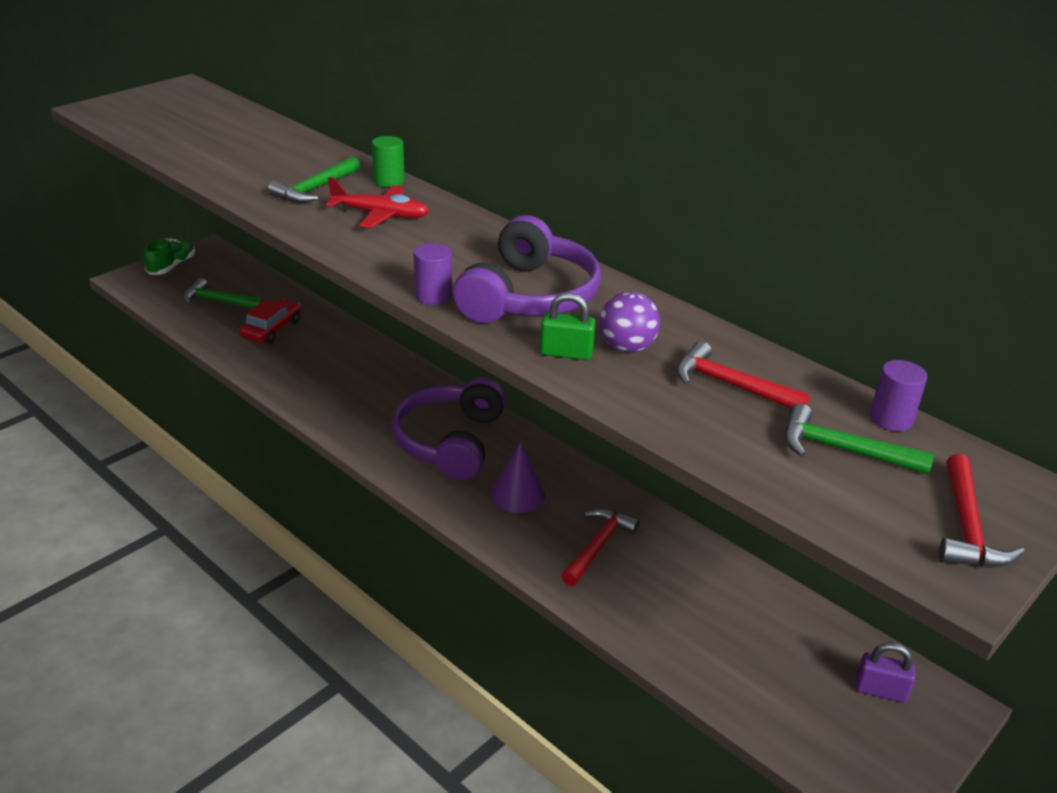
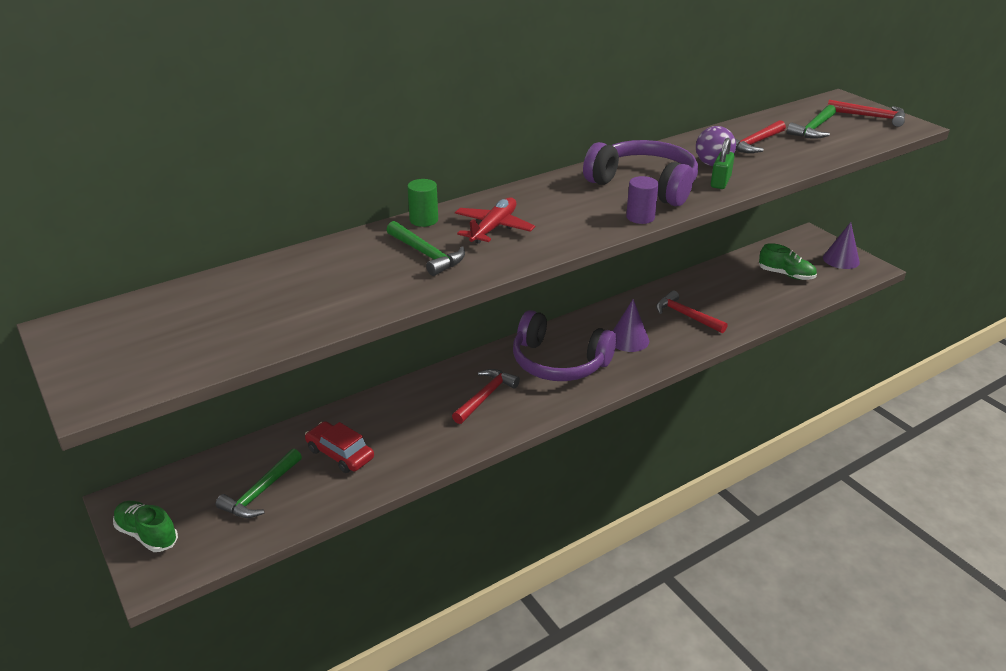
camera: 75 degrees left, 0 degrees up
(374, 398) = (485, 396): none -> red hammer
(779, 664) = (786, 275): none -> green shoe
(880, 690) = (801, 251): purple padlock -> none
(883, 750) = (841, 259): none -> purple cone
(891, 419) = (783, 114): purple cylinder -> none

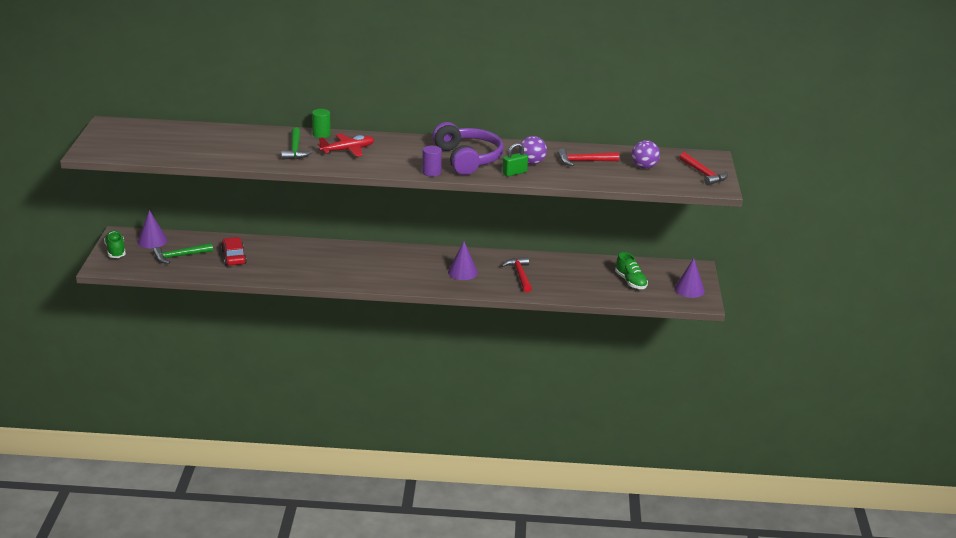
camera: 35 degrees right, 5 degrees down
(188, 487) = (152, 241): none -> purple cone
(485, 396) = (339, 264): red hammer -> none
(559, 362) = (403, 266): purple headphones -> none
(813, 129) = (644, 167): green hammer -> purple ball

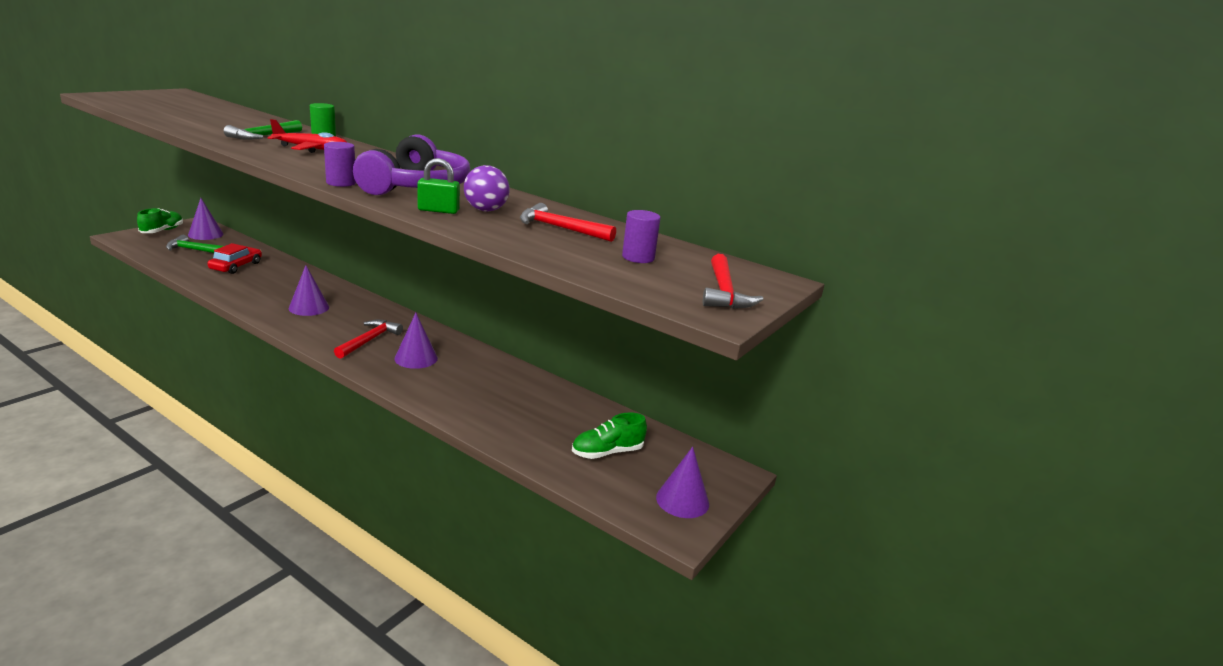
camera: 30 degrees right, 5 degrees down
(343, 266) = (309, 307): none -> purple cone
(520, 275) = (475, 387): red hammer -> red hammer (369, 340)
(630, 282) = (607, 452): green shoe -> green shoe turned 60 degrees clockwise
(644, 167) = (638, 257): purple ball -> purple cylinder

